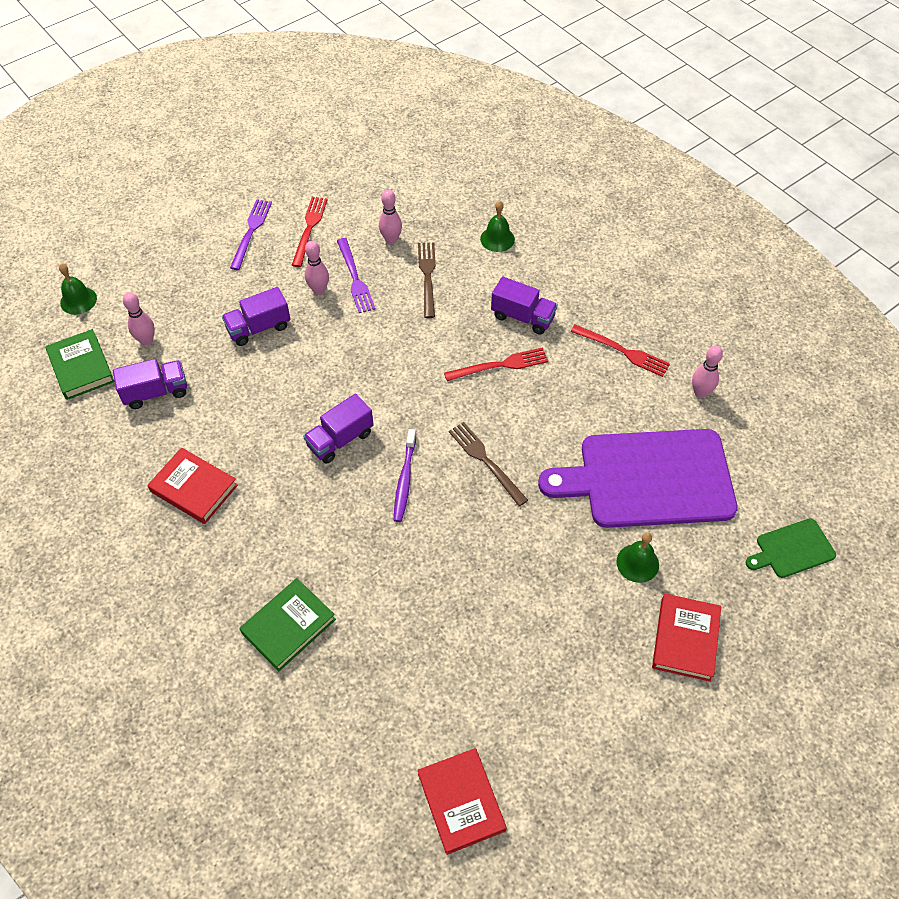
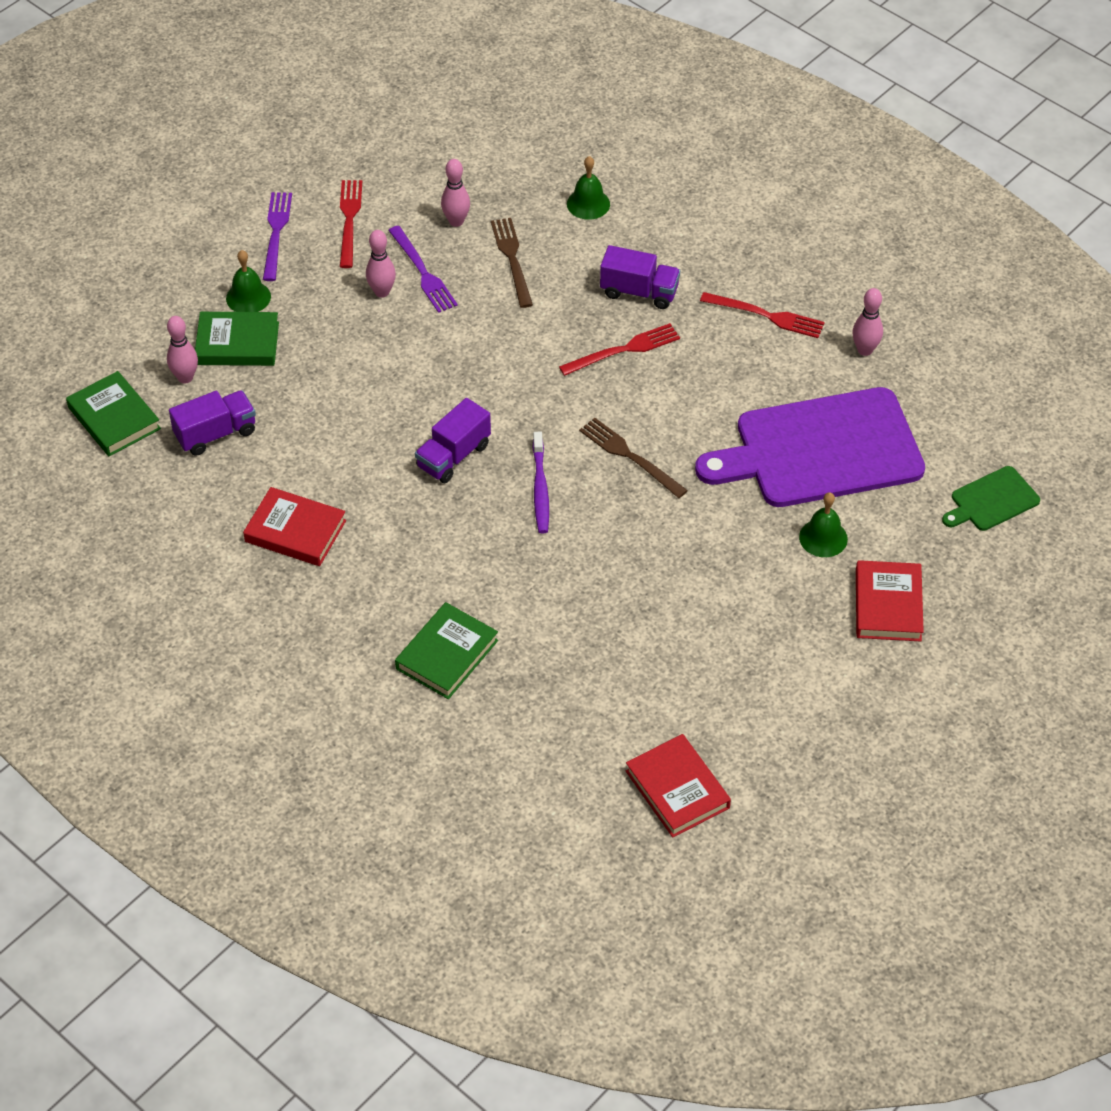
camera: 10 degrees left, 5 degrees down
(78, 300) = (83, 342): green bell -> green bell (248, 297)
(195, 318) = (237, 343): none -> green book
(259, 328) = (320, 345): purple truck -> none

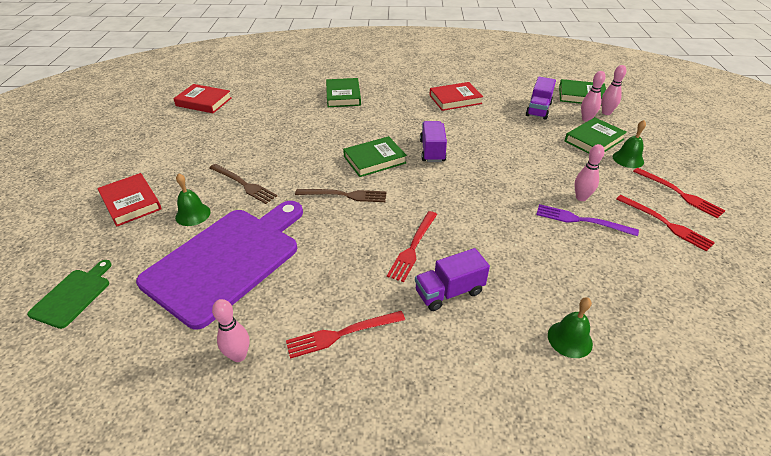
camera: 140 degrees right, 10 degrees down
(276, 232) = (679, 194): purple fork -> red fork
(456, 221) = (618, 263): pink bowling pin -> pink bowling pin (606, 113)
(512, 259) = (551, 261): brown fork -> brown fork (243, 184)
(540, 488) = (374, 160): purple toothbrush -> green book

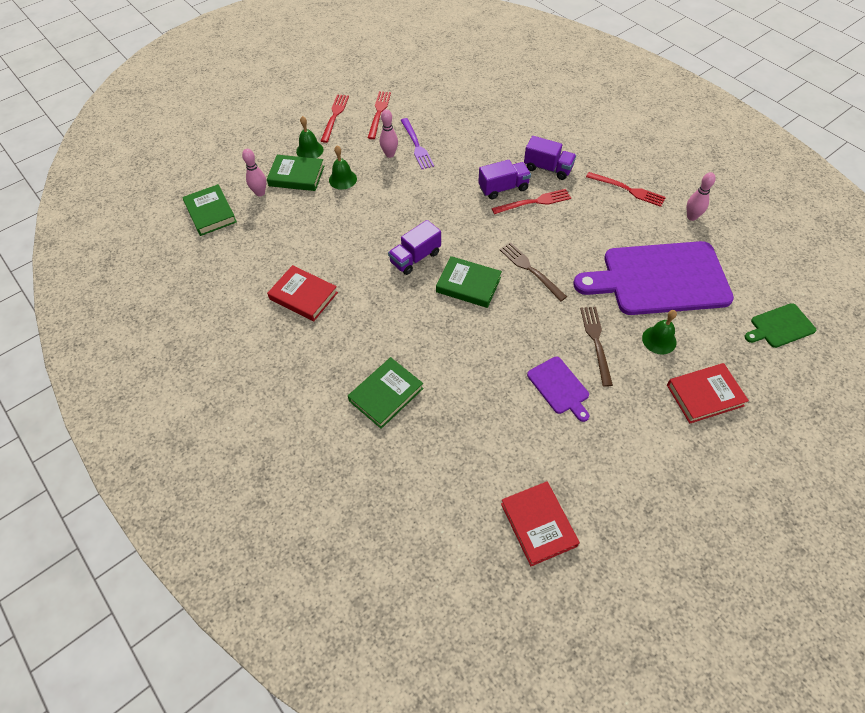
camera: 130 degrees left, 15 degrees up
(131, 202) = (704, 395): red book -> red book turned 60 degrees clockwise
(246, 149) = (559, 387): none -> purple cutting board
(538, 109) = (269, 228): purple truck -> purple truck (503, 188)
(570, 339) = (522, 116): green bell -> green bell (342, 179)
(606, 113) = (235, 186): pink bowling pin -> none

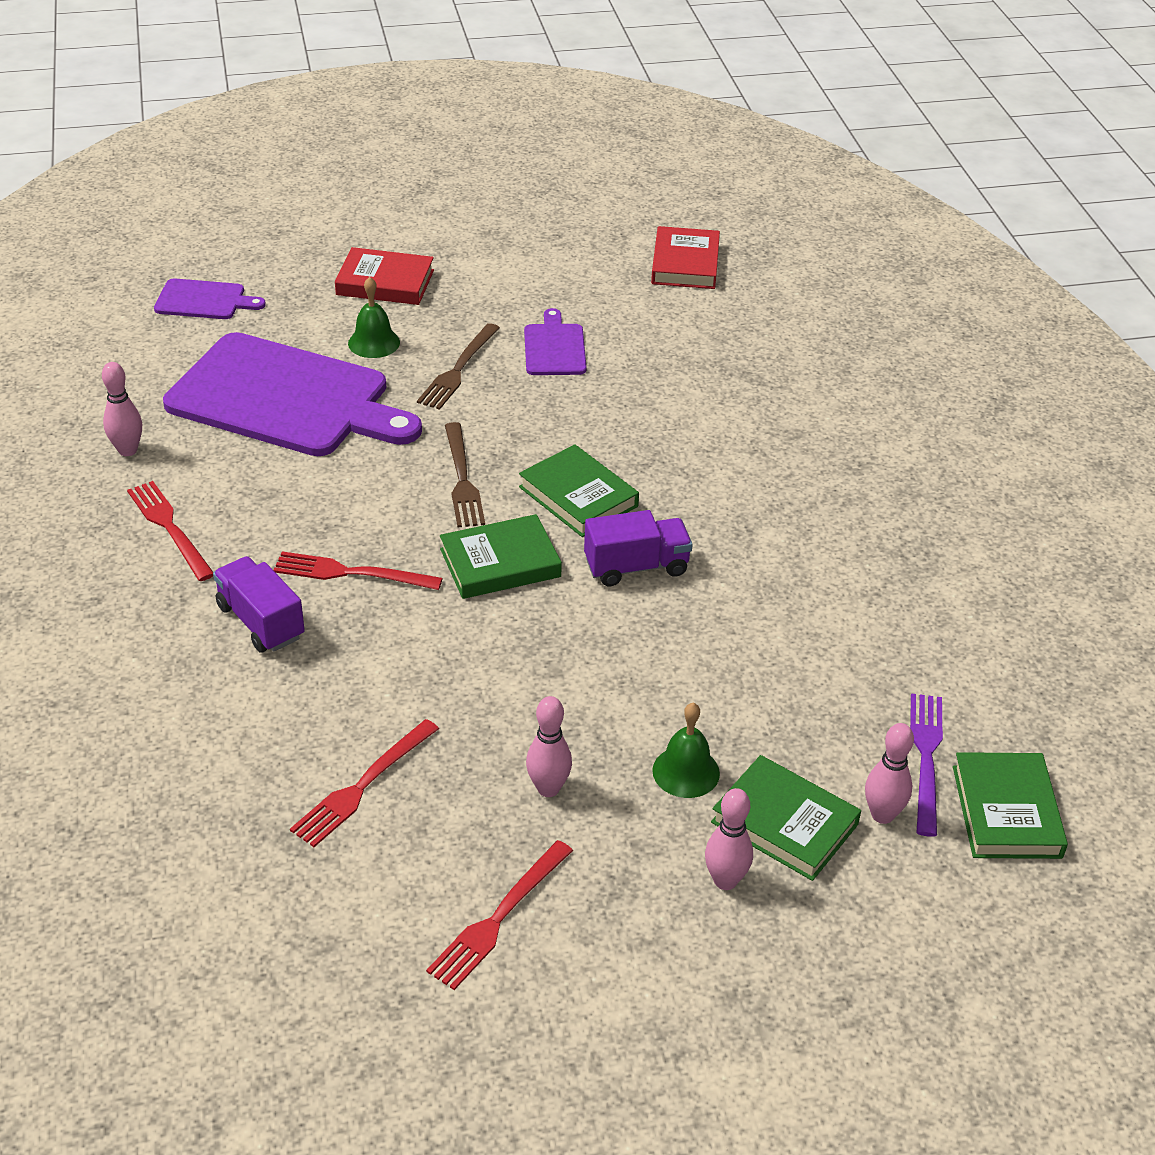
camera: 155 degrees left, 15 degrees down
(303, 296) = (864, 582): red book -> none
(309, 150) = (725, 880): green bell -> pink bowling pin
(335, 116) = (614, 959): red fork -> red fork (362, 786)
(386, 394) = (794, 419): green book -> green book (500, 563)
(416, 145) = (475, 785): purple fork -> purple fork (926, 757)
(503, 188) = (381, 620): purple truck -> none
(780, 326) = (204, 300): green cutting board -> purple cutting board

